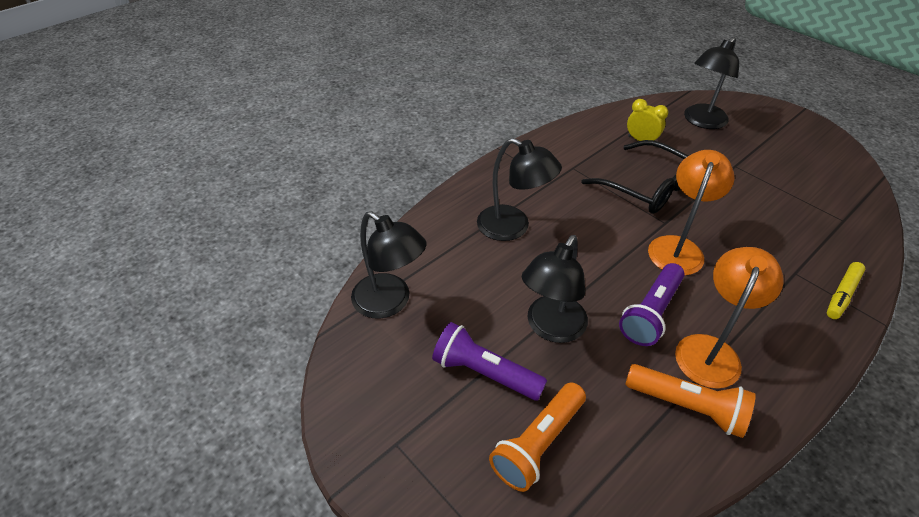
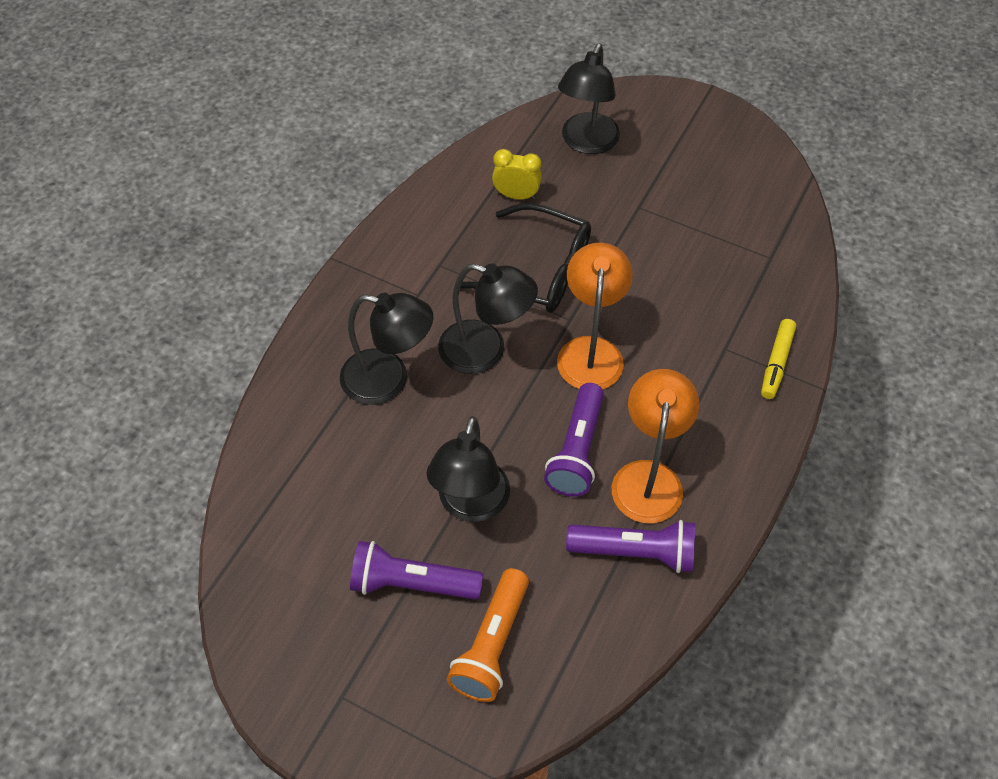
camera: 20 degrees left, 10 degrees up
(390, 302) = (271, 530): black lamp -> black lamp (485, 351)
(687, 406) = (634, 552): orange flashlight -> purple flashlight

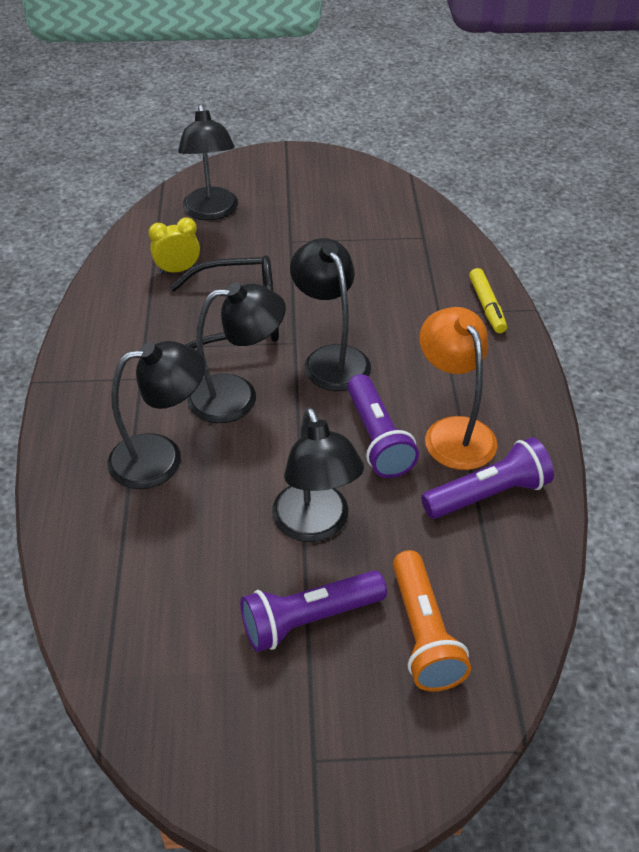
camera: 30 degrees left, 10 degrees down
(591, 351) = (331, 358): orange lamp -> black lamp

